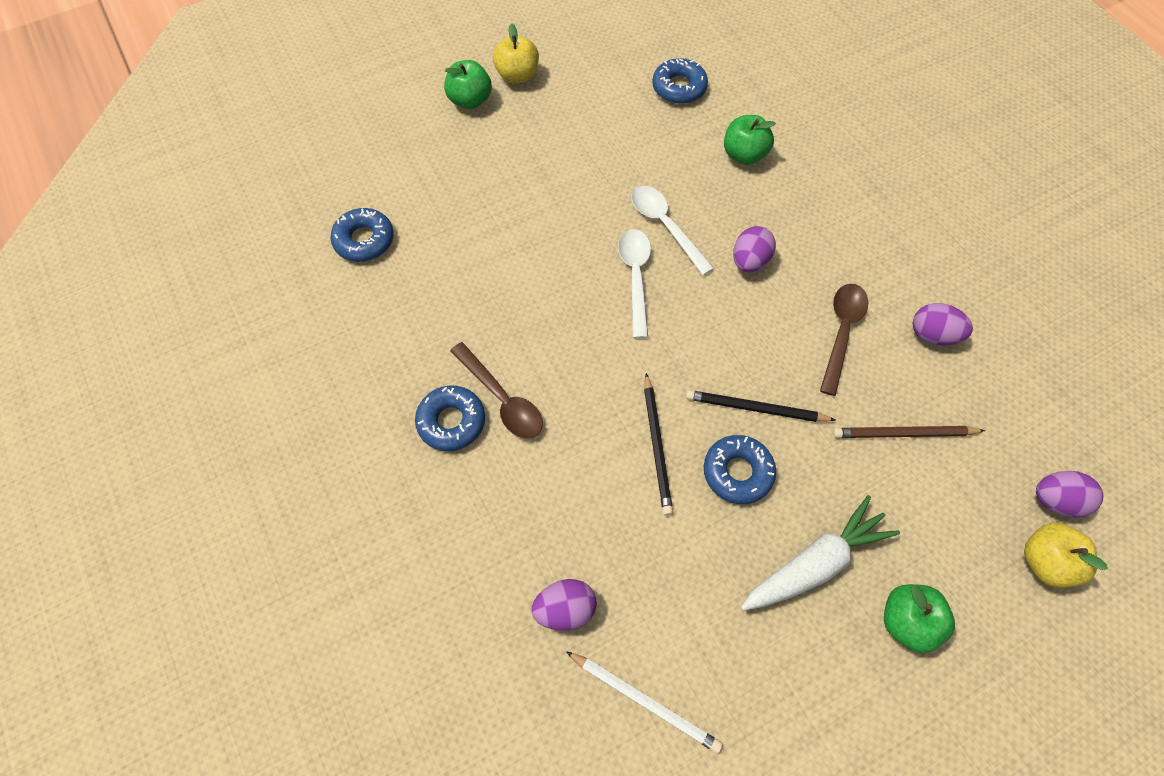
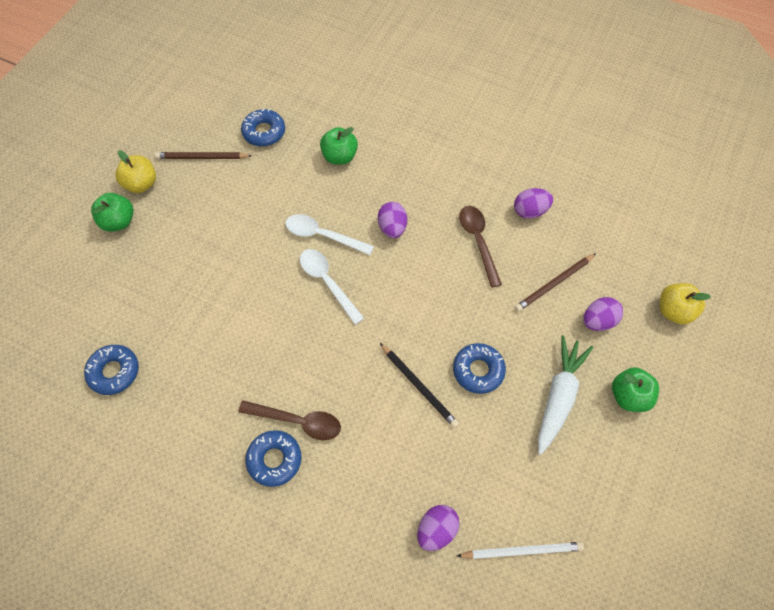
camera: 35 degrees left, 0 degrees up
(596, 80) = (202, 157): none -> brown pencil
(755, 408) = (461, 323): black pencil -> none
(1055, 500) = (656, 271): purple egg -> purple egg (598, 321)

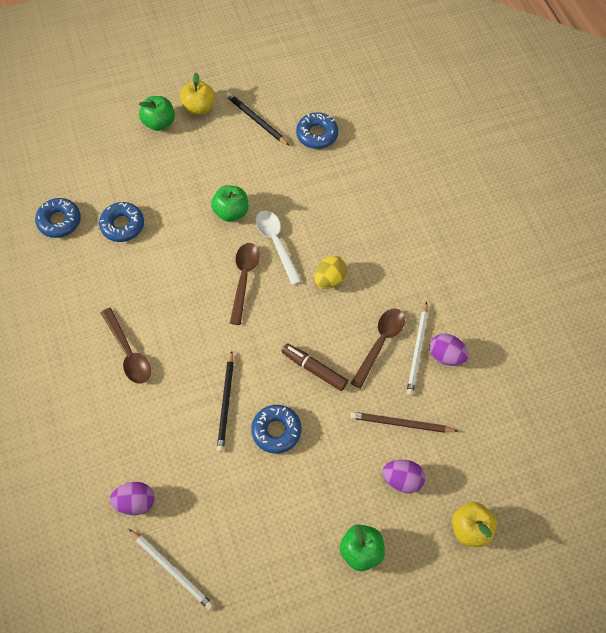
camera: 45 degrees right, 0 degrees up
(202, 157) = (256, 120): brown pencil -> black pencil
(274, 459) = (90, 363): blue donut -> blue donut (122, 225)
(327, 282) = (244, 279): white spoon -> brown spoon
(339, 156) = (350, 196): green apple -> green apple (231, 212)
(392, 228) = (330, 279): purple egg -> yellow egg
(454, 301) = (314, 369): none -> brown marker
(508, 224) = (417, 350): none -> white pencil
(559, 396) = (311, 501): white carrot -> none

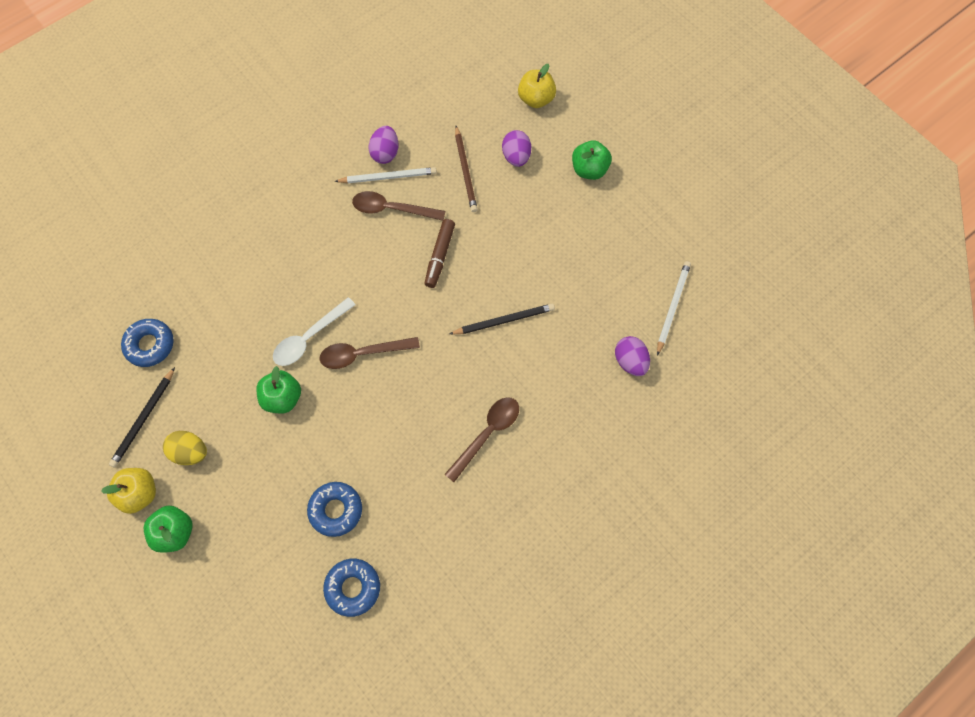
camera: 110 degrees left, 5 degrees up
(276, 431) = (513, 268): blue donut -> none
(330, 279) = (336, 273): yellow egg -> yellow egg (190, 452)

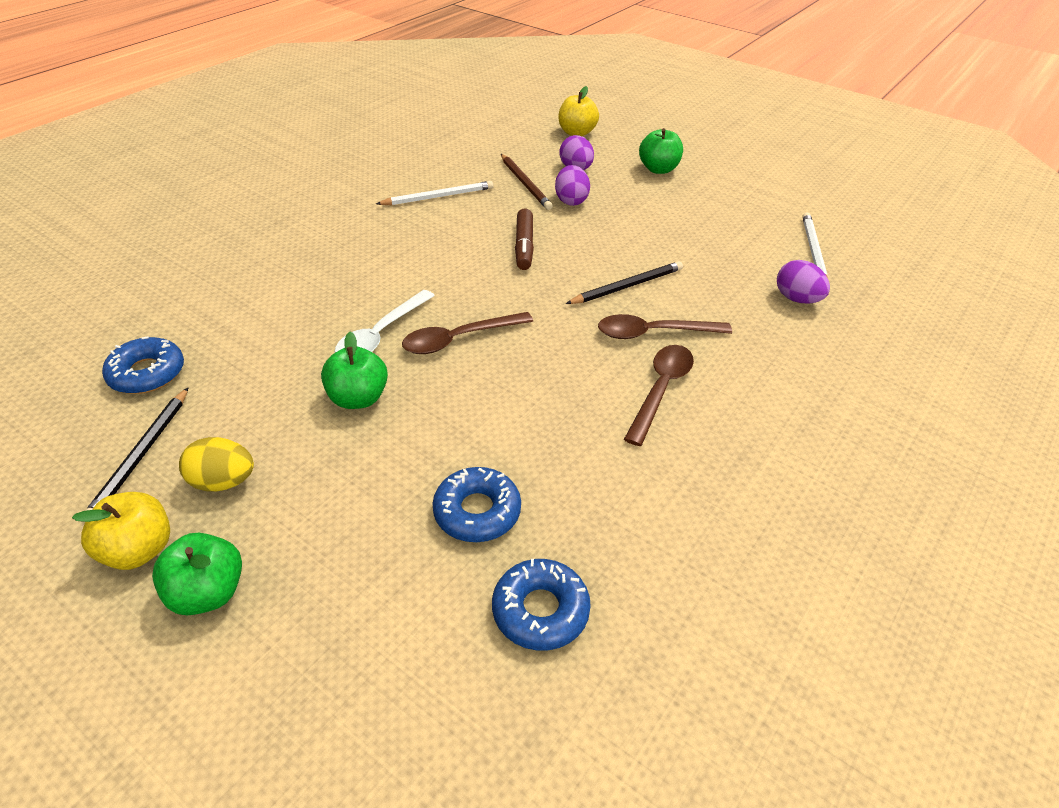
camera: 15 degrees left, 25 degrees down
(385, 153) = (428, 181): purple egg -> purple egg (571, 200)
(392, 209) = (452, 218): brown spoon -> brown spoon (654, 333)

